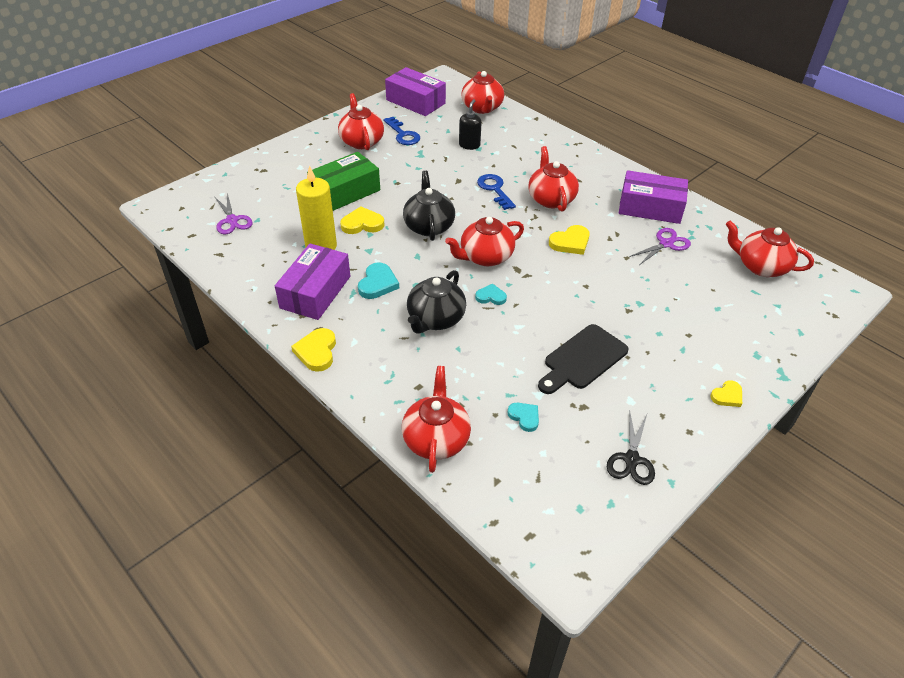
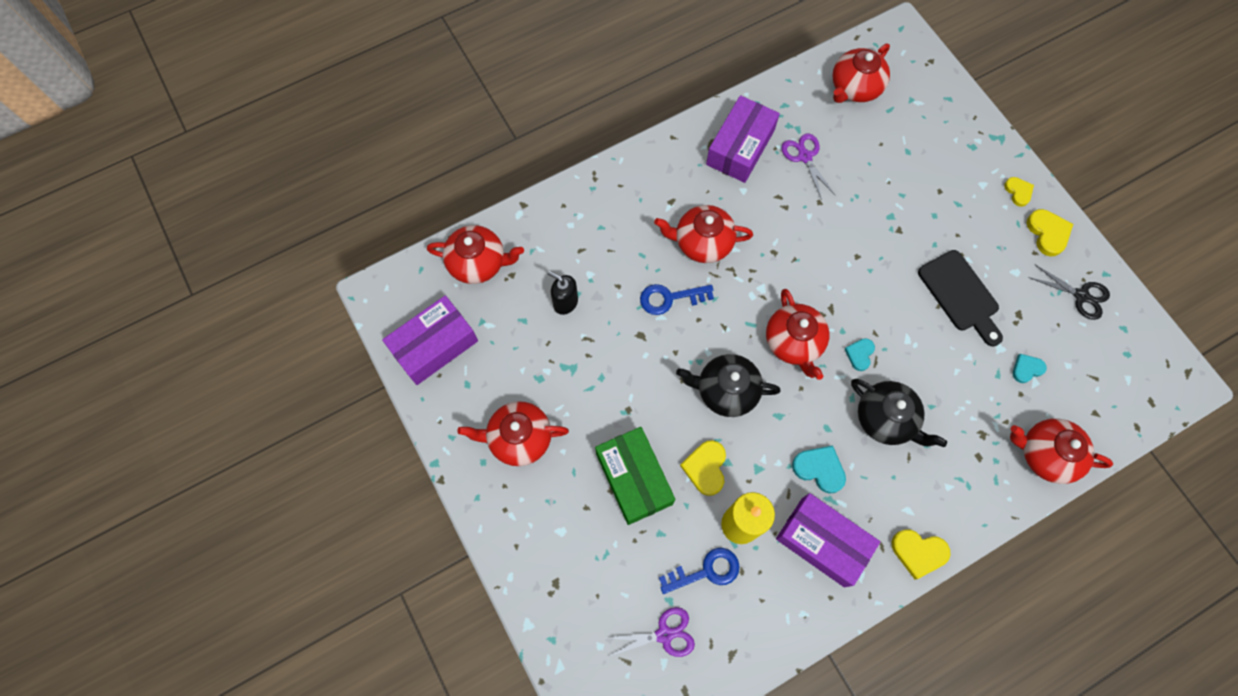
camera: 75 degrees left, 25 degrees up
(403, 134) = (516, 380): blue key -> blue key (706, 571)
(570, 242) = (785, 248): yellow heart -> yellow heart (1048, 233)

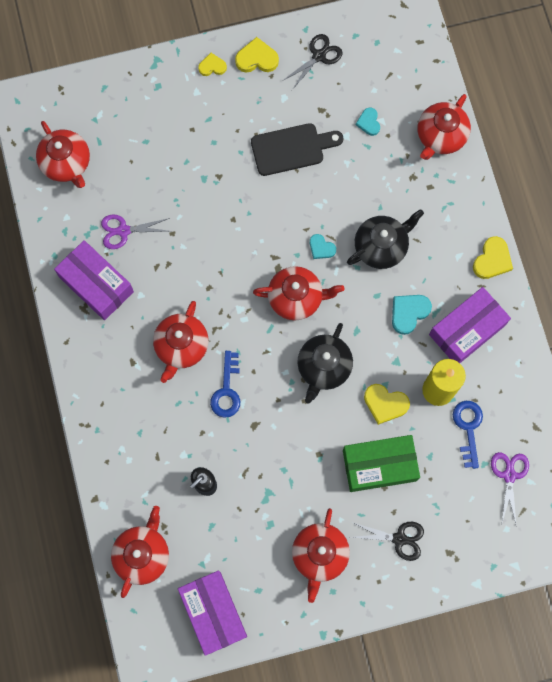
camera: 75 degrees left, 5 degrees up
(557, 521) = (399, 539): none -> black scissors

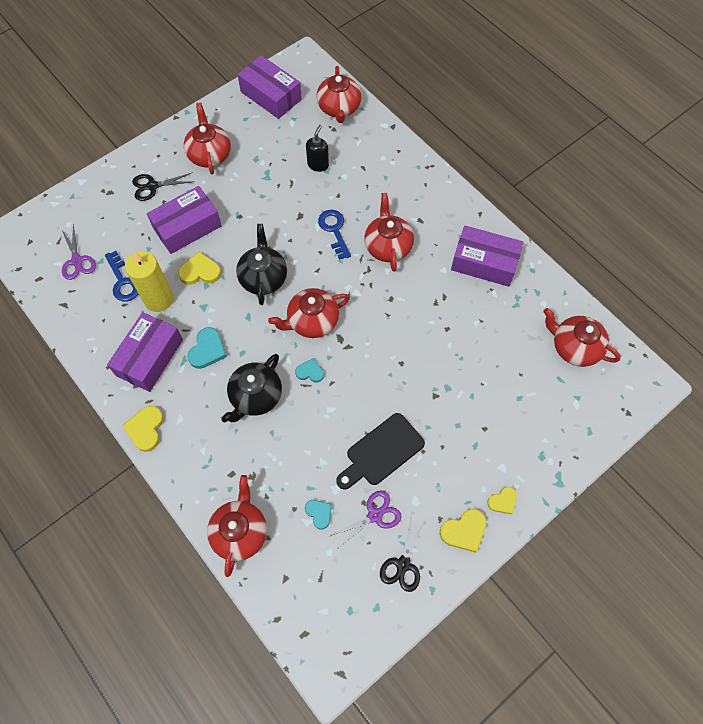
camera: 155 degrees right, 10 degrees down
(123, 231) = (489, 313): purple scissors -> purple scissors (374, 515)
(379, 465) = (187, 227): green box -> purple box

